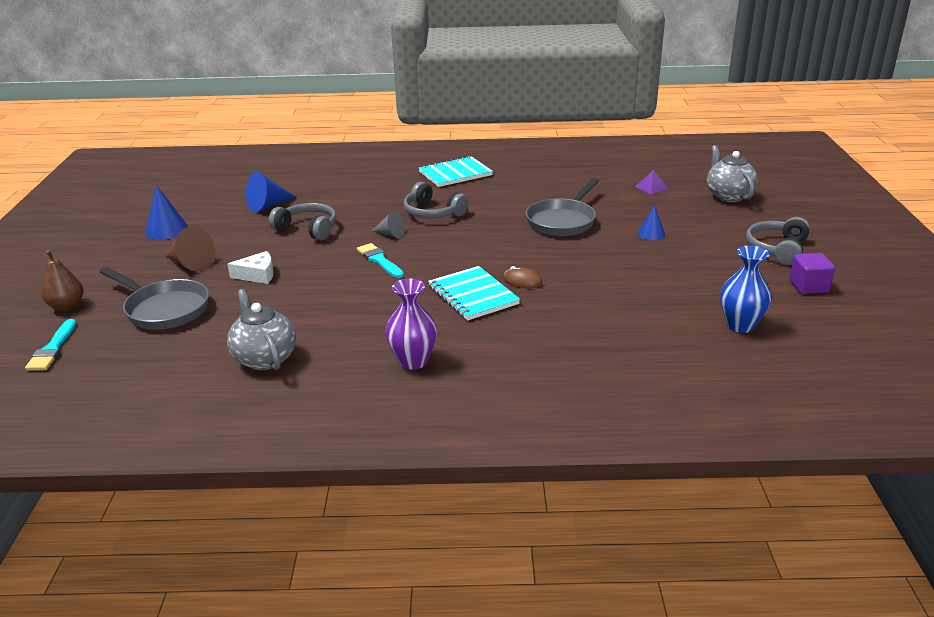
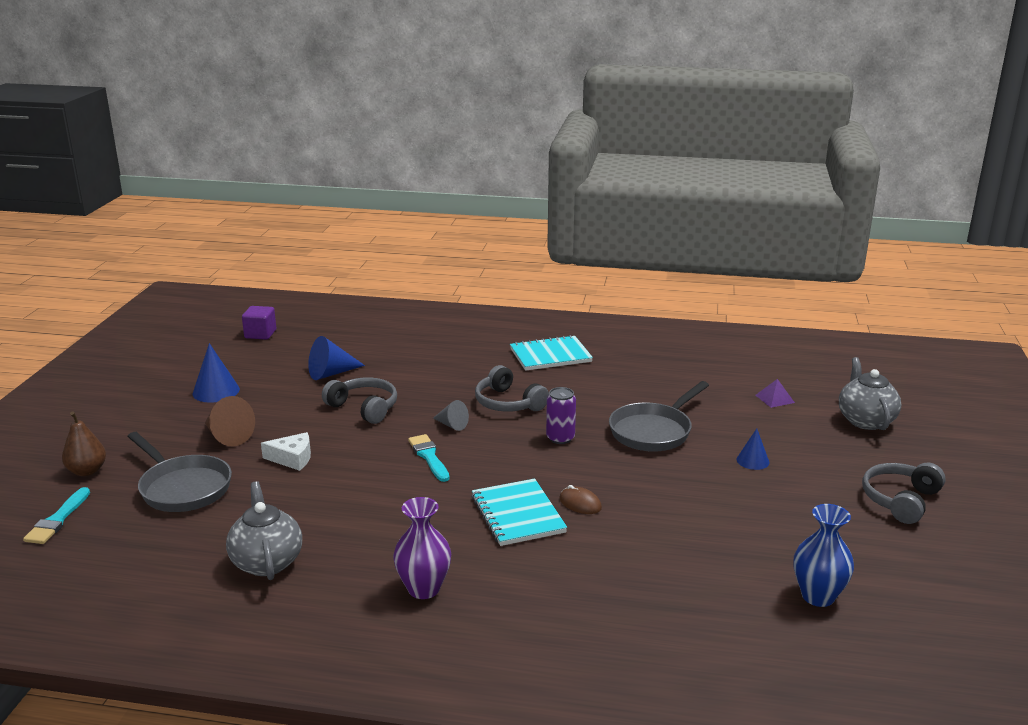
camera: 10 degrees right, 5 degrees down
(487, 234) = (560, 438): none -> purple can
(808, 286) = (921, 555): purple cube -> purple cube (260, 334)

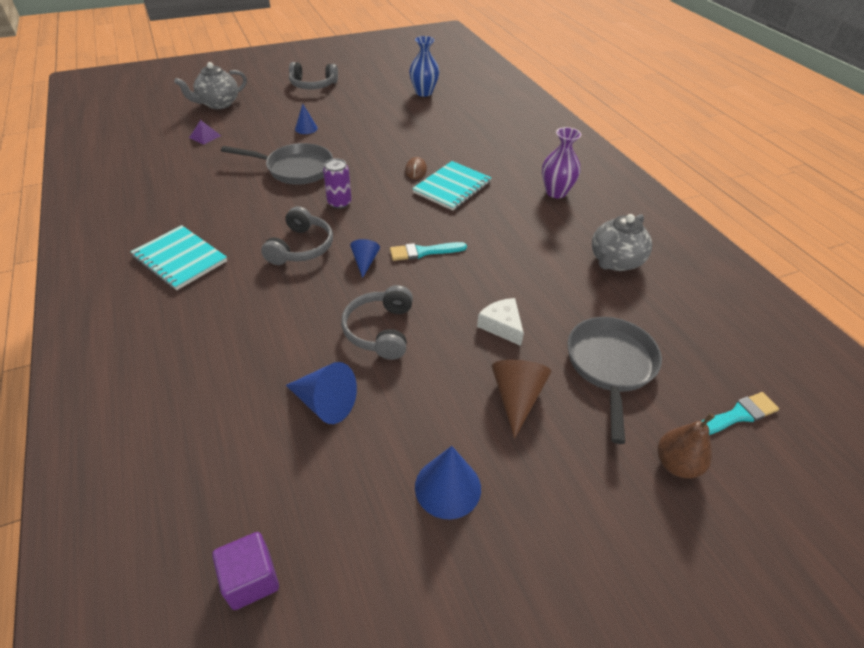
camera: 125 degrees left, 20 degrees up
(429, 456) = (423, 252): turquoise brush -> turquoise brush turned 45 degrees clockwise
(452, 425) = (365, 262): grey cone -> blue cone

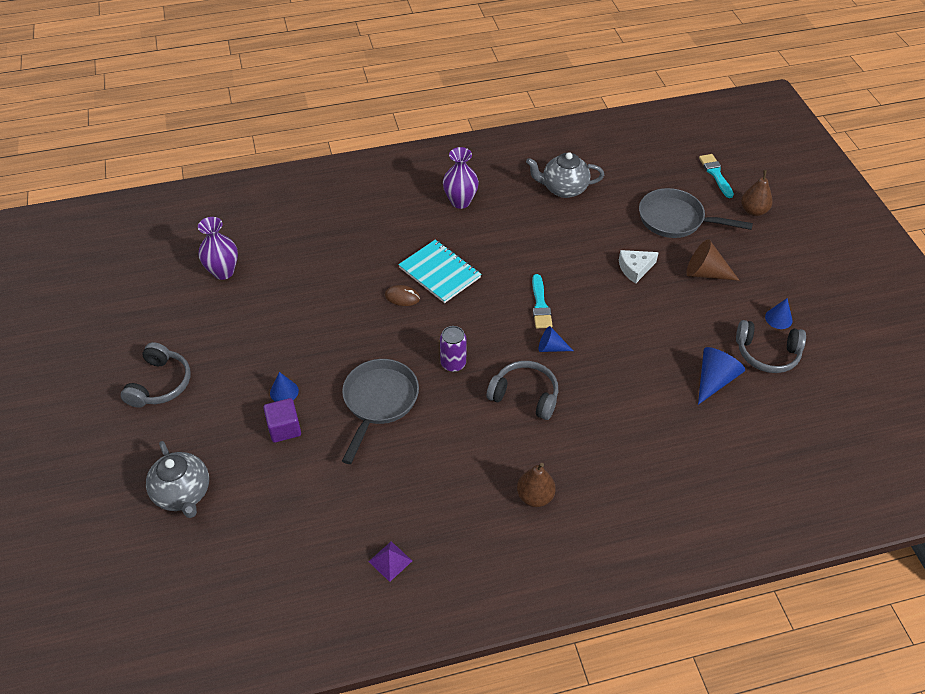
camera: 80 degrees left, 5 degrees up
(180, 259) = (535, 496): turquoise notebook -> brown pear
(205, 136) = (276, 500): purple pyramid -> purple pyramid (390, 561)
(251, 579) = (850, 419): purple cube -> purple cube (284, 428)
(380, 330) = (639, 342): grey headphones -> grey headphones (767, 353)
(424, 92) = (223, 272): blue vase -> purple vase
(448, 487) = (778, 318): blue cone -> blue cone, size x0.63
(615, 261) = (563, 189): grey teapot -> grey teapot turned 135 degrees clockwise

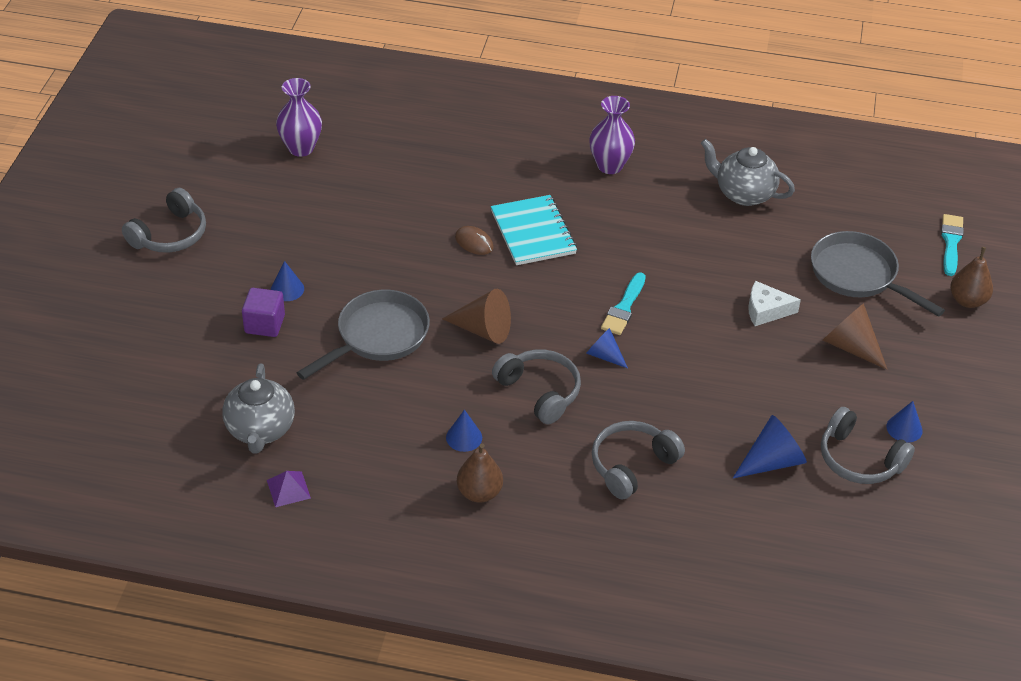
camera: 25 degrees right, 5 degrees down
(183, 494) = (129, 345): grey teapot -> grey teapot (260, 430)
(453, 363) = (483, 330): purple can -> brown cone
(495, 456) = (464, 437): none -> blue cone
(626, 425) = (632, 465): none -> grey headphones

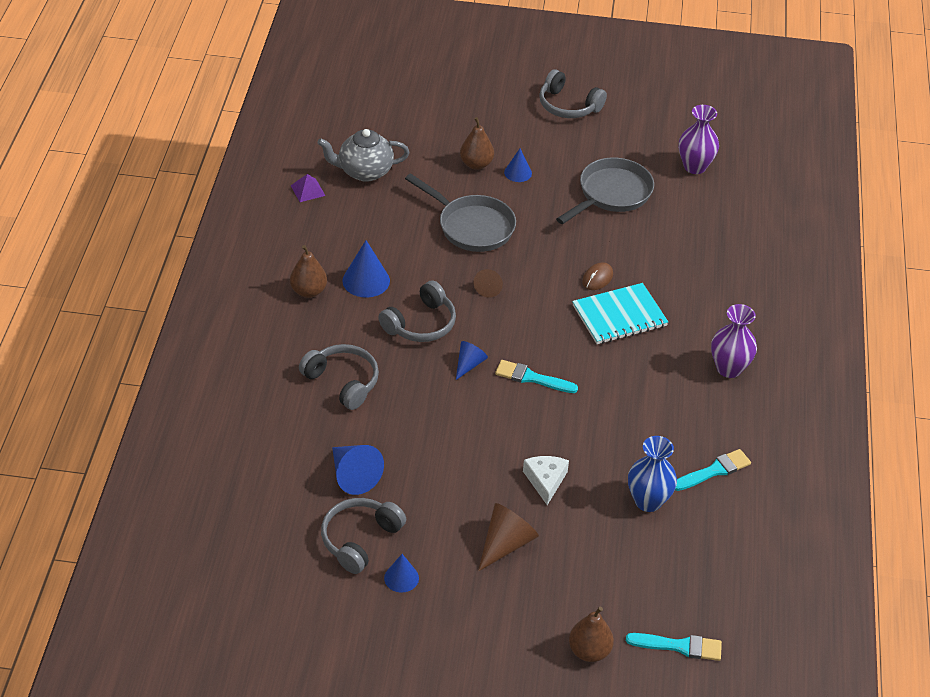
camera: 85 degrees right, 0 degrees up
(265, 324) = (476, 164): purple cube -> brown pear
(464, 437) = (366, 280): blue cone -> blue cone, size x1.59
(483, 330) = (489, 287): brown cone -> brown cone, size x0.63
(743, 194) = (714, 471): grey teapot -> turquoise brush
(785, 242) = (648, 501): none -> blue vase
(858, 275) = (610, 558): grey pan -> grey pan (611, 194)

